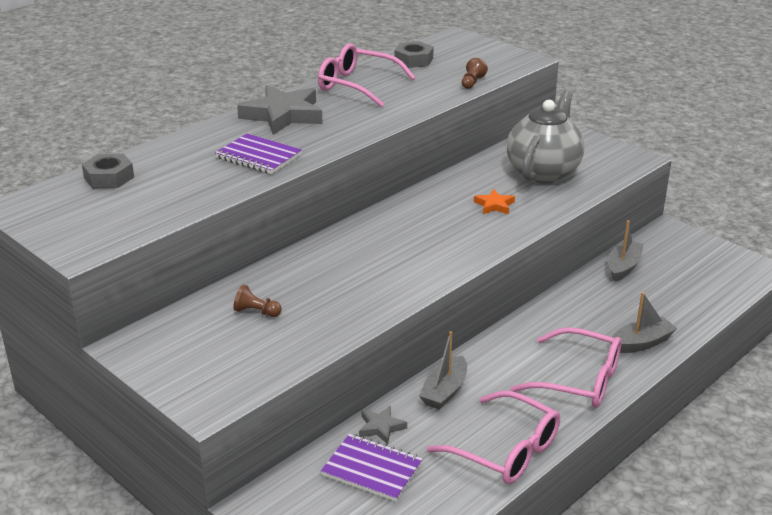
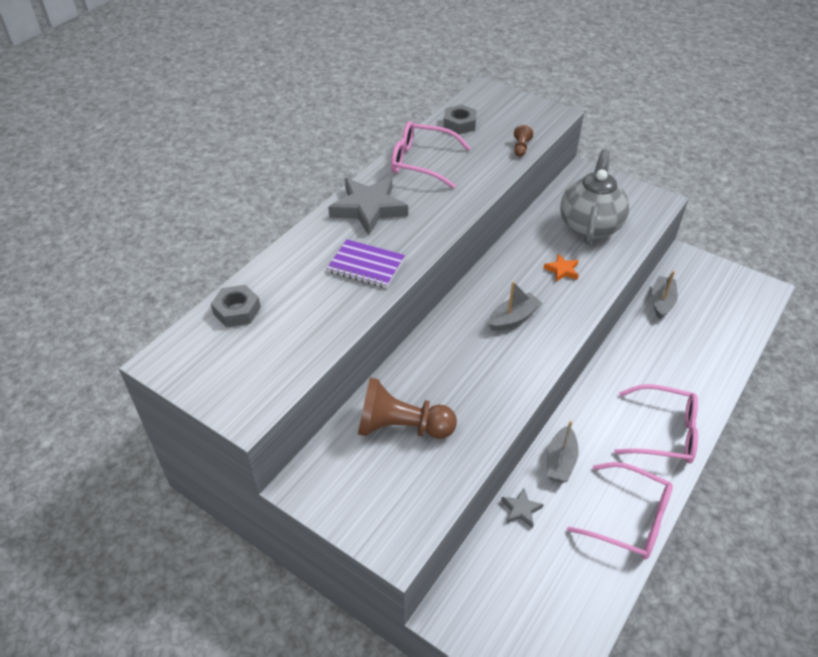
camera: 10 degrees left, 15 degrees up
(256, 312) = (401, 427): brown pawn -> brown pawn, size x2.31
(372, 469) = (528, 558): purple notebook -> none
(641, 343) = (701, 384): grey boat -> grey boat (513, 318)

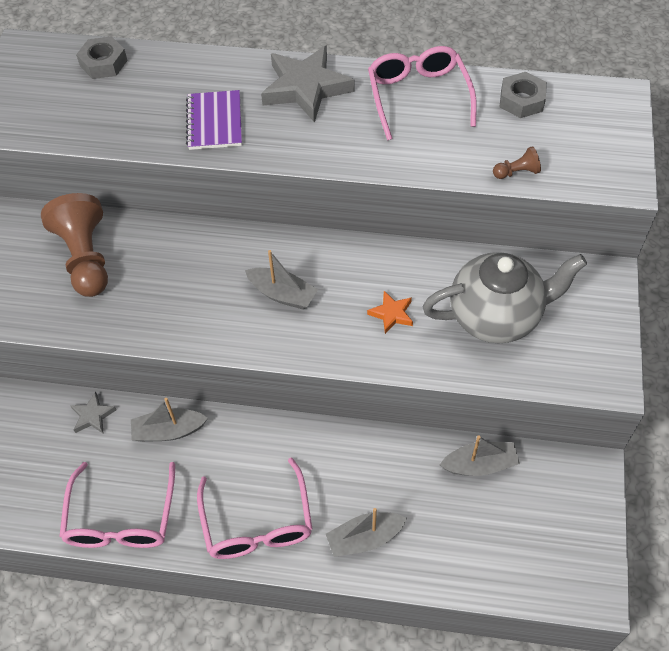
camera: 65 degrees right, 10 degrees up
(696, 378) = (364, 538): none -> grey boat

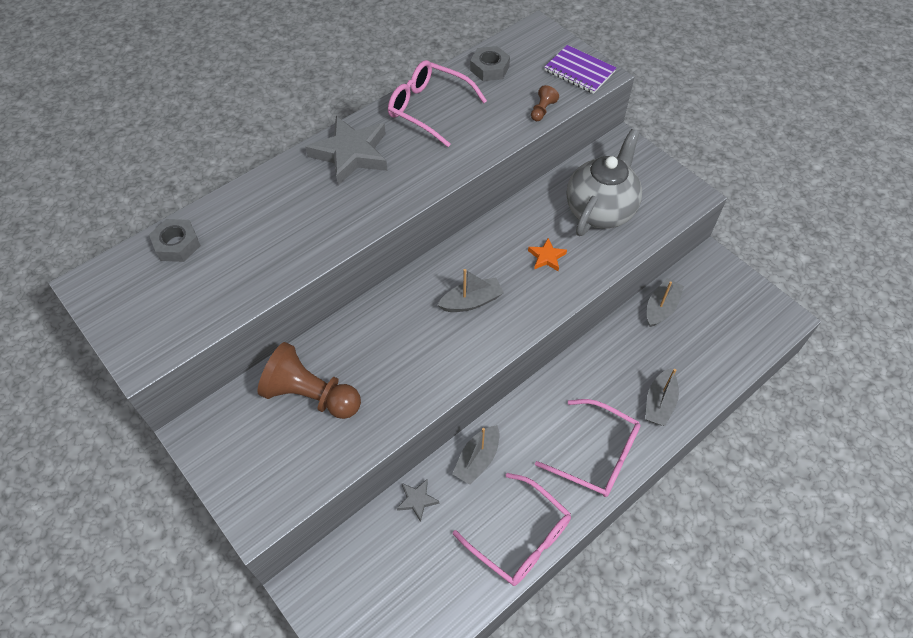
camera: 50 degrees left, 0 degrees up
(214, 122) = (320, 220): purple notebook -> purple notebook (579, 71)

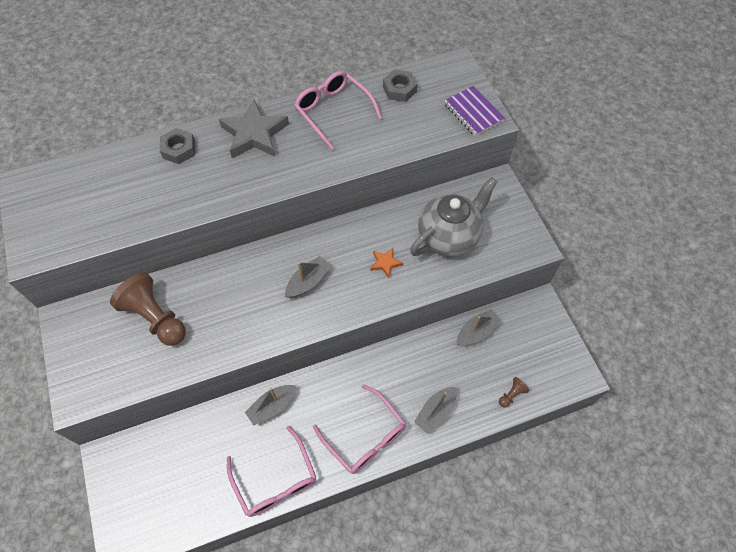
camera: 20 degrees right, 5 degrees up
(177, 245) = (94, 171): grey nut -> grey nut (179, 149)
(417, 500) = (213, 422): grey star -> none
(471, 301) = (308, 282): grey boat -> grey boat turned 45 degrees counterclockwise
(542, 110) = (424, 139): brown pawn -> brown pawn (511, 394)

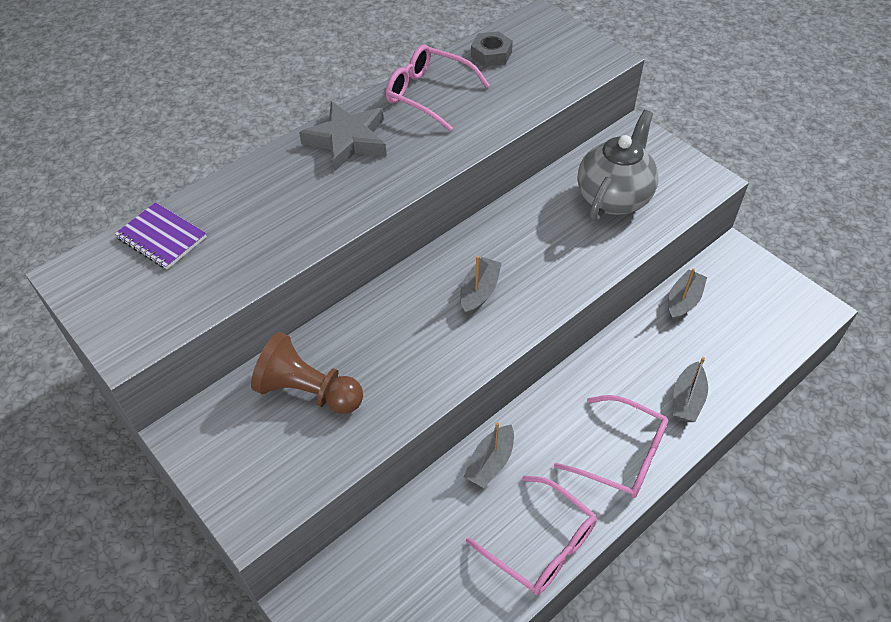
camera: 20 degrees left, 10 degrees down
(179, 149) = (262, 180): grey nut -> none
(385, 263) = (558, 245): orange star -> none
(473, 112) = (586, 55): purple notebook -> purple notebook (162, 238)
(511, 394) = (760, 352): brown pawn -> none

